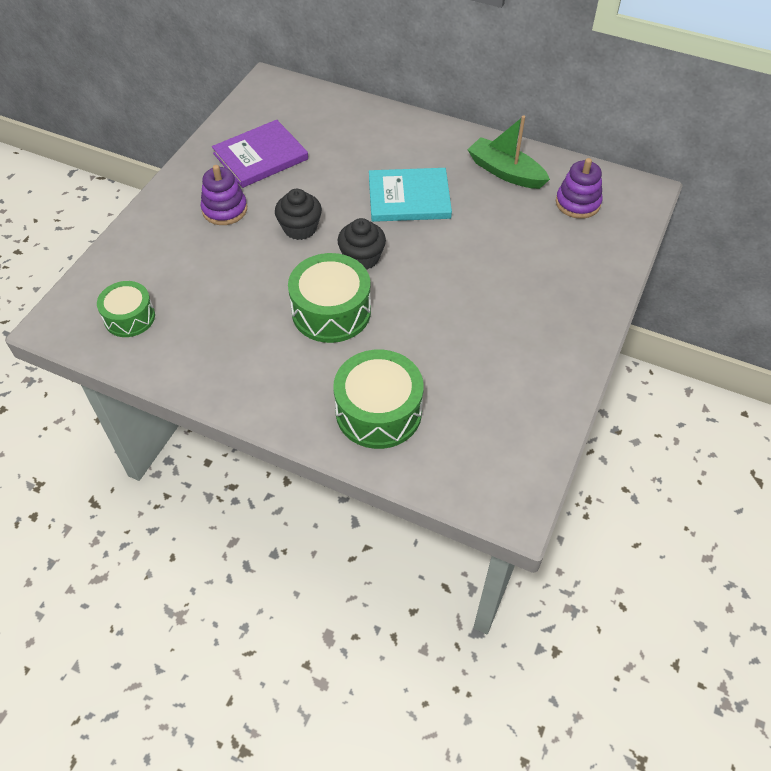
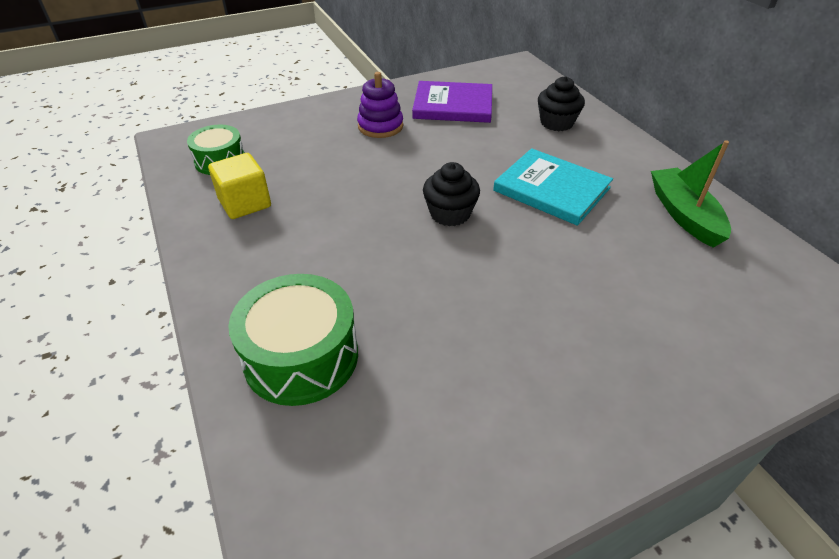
camera: 40 degrees right, 10 degrees down
(202, 339) = (245, 203): none -> yellow cube
(300, 228) = (423, 165): black cupcake -> black cupcake (556, 123)
(331, 311) = (370, 241): green drum -> none
(577, 203) = (753, 284): purple stacking toy -> none

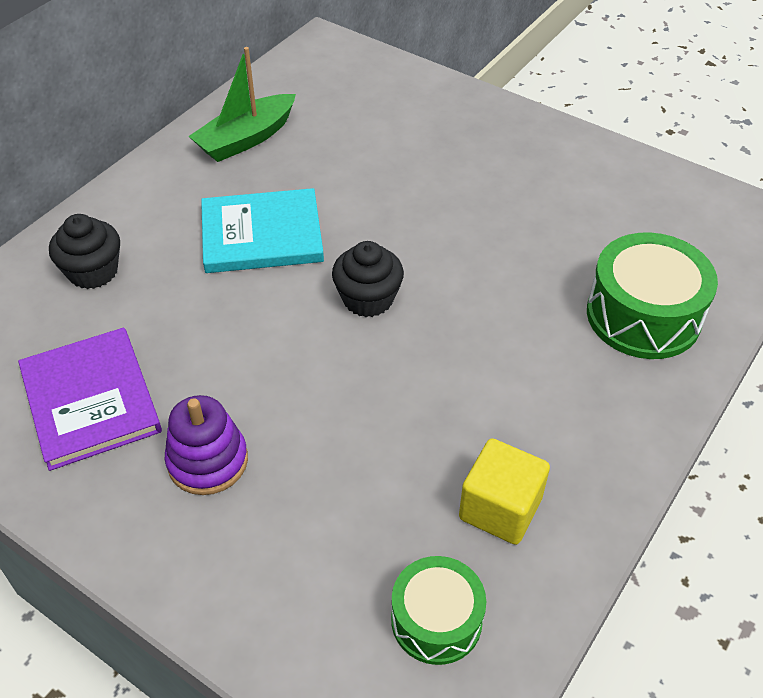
camera: 120 degrees left, 5 degrees up
(551, 189) = (262, 235): turquoise book -> turquoise book turned 75 degrees clockwise

